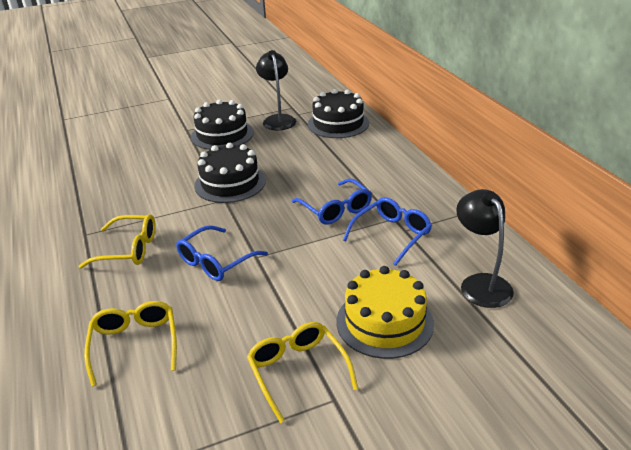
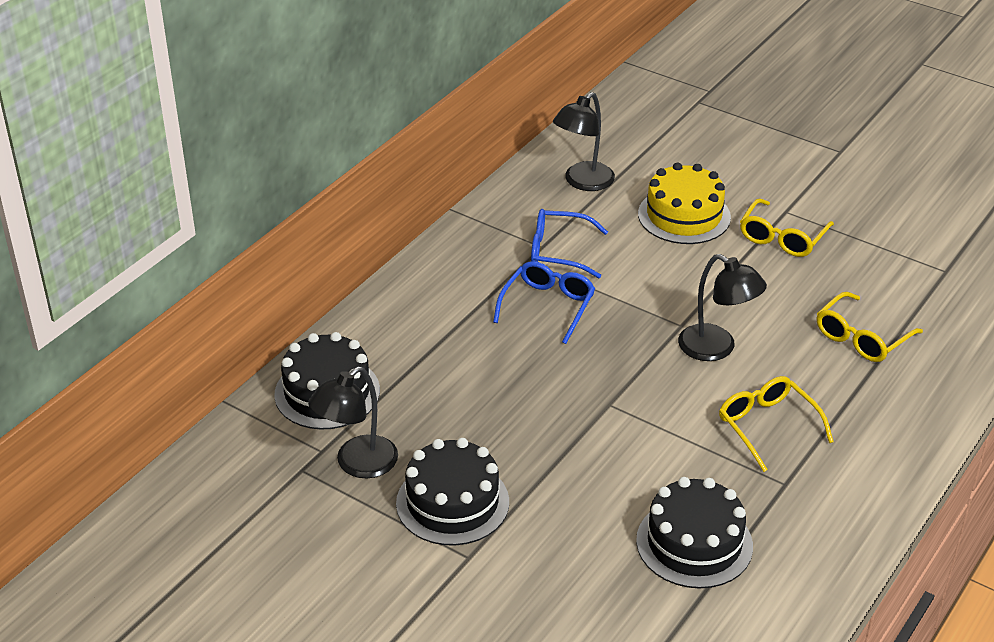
camera: 125 degrees left, 5 degrees up
(216, 261) = (716, 349): blue glasses -> black lamp
(230, 183) = (571, 419): black cake -> black cake (694, 543)

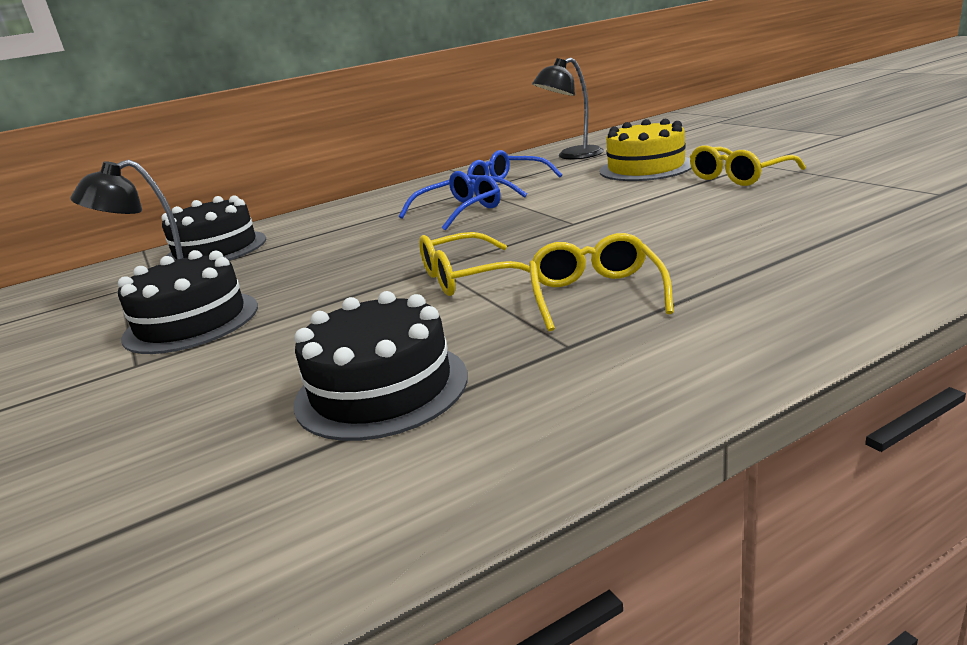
camera: 30 degrees right, 15 degrees down
(716, 349) = (594, 238): black lamp -> none
(861, 338) = (786, 235): yellow glasses -> yellow glasses (467, 277)

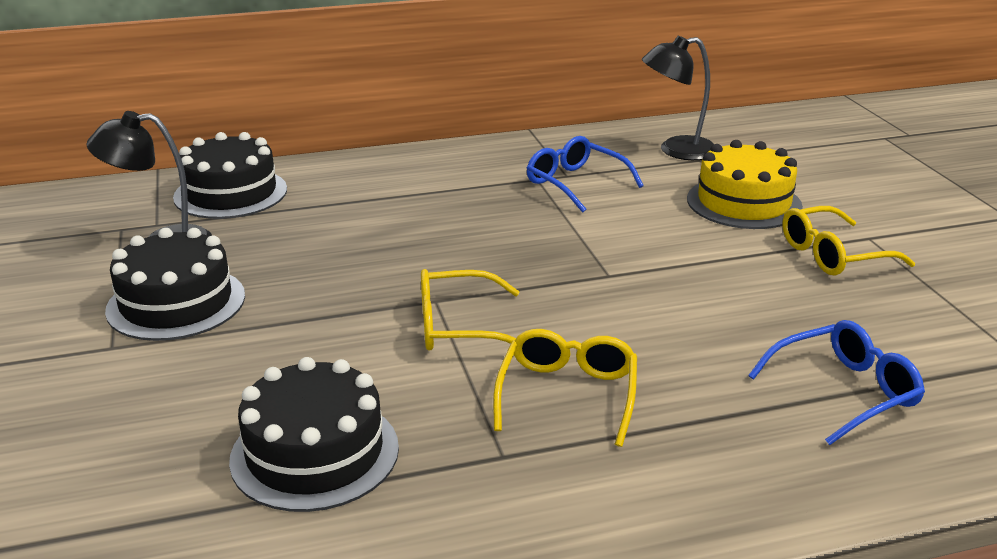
camera: 10 degrees right, 5 degrees up
(459, 211) = (502, 213): blue glasses -> blue glasses (844, 392)

